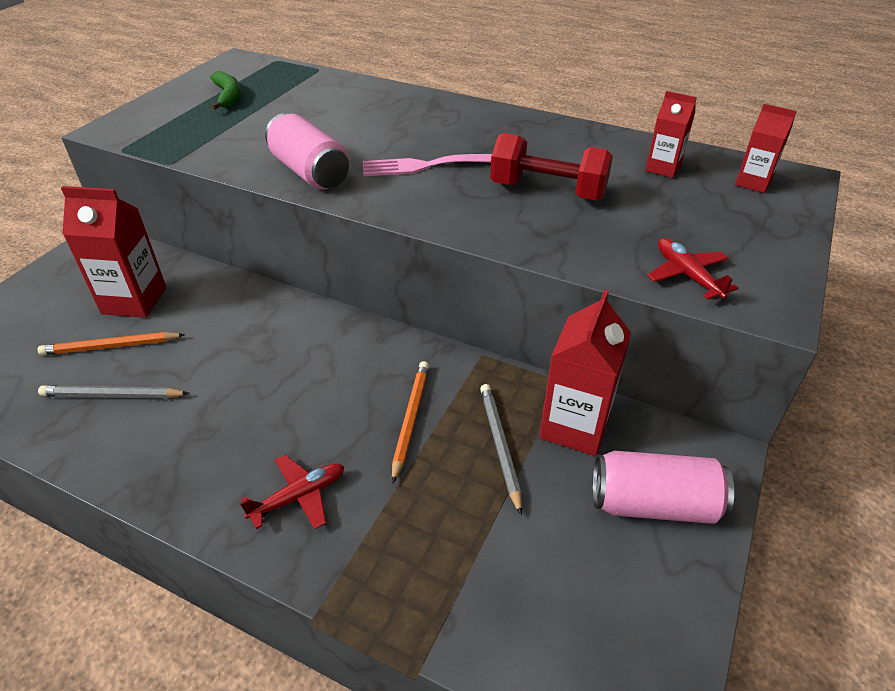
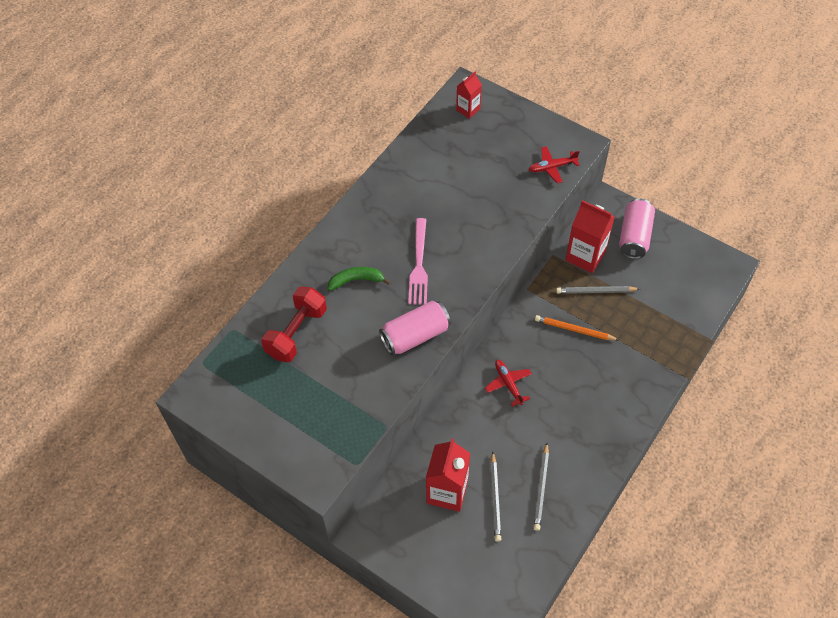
camera: 80 degrees left, 15 degrees up
(111, 346) = (495, 498): orange pencil -> grey pencil
(228, 96) = (274, 396): green banana -> green banana (356, 280)
(298, 497) = (622, 384): red plane -> red plane (508, 384)
(548, 191) = (461, 208): red dumbbell -> red dumbbell (296, 333)
(663, 168) = (444, 145): red carton -> none

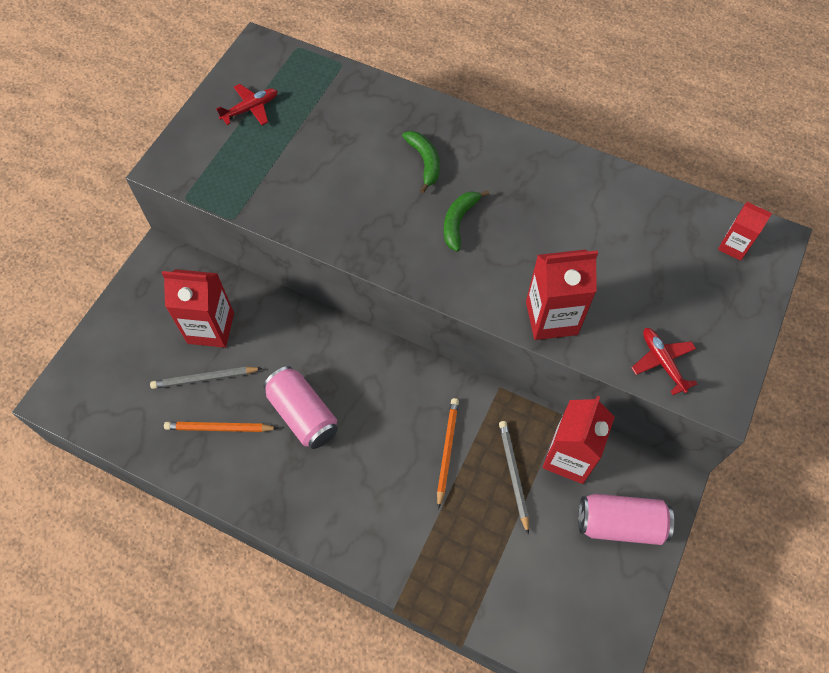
camera: 80 degrees right, 5 degrees up
(296, 333) = (345, 118): red dumbbell -> none
(415, 336) = (356, 231): pink can -> pink can (303, 414)
(419, 265) = (459, 222): pink fork -> green banana
(508, 384) = (355, 378): red plane -> red plane (250, 109)
(511, 222) = (551, 318): none -> red carton
(541, 488) = (219, 428): grey pencil -> orange pencil

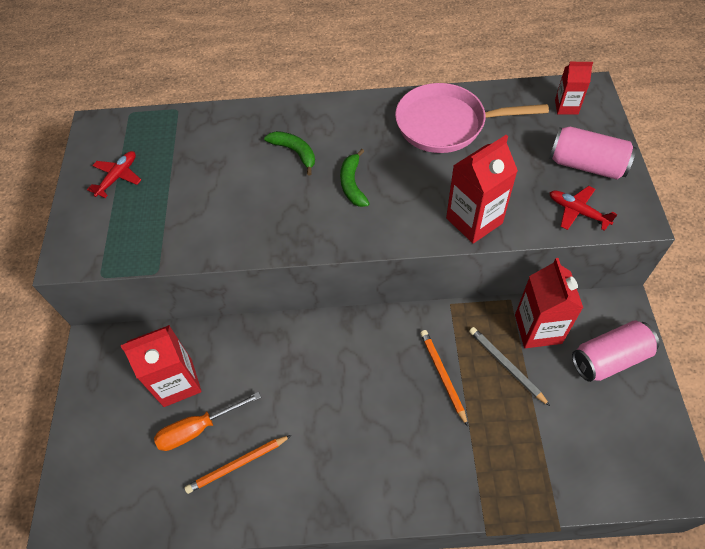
camera: 25 degrees left, 5 degrees down
(205, 378) = (198, 429): grey pencil -> orange screwdriver
(303, 414) = (305, 412): pink can -> pink can (586, 165)
(592, 204) = (446, 124): none -> pink pan

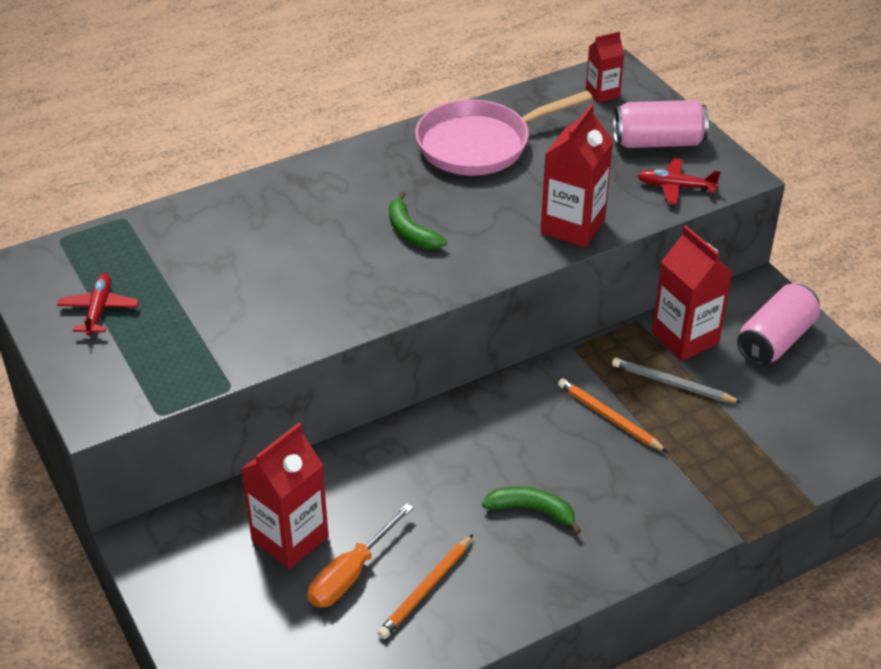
camera: 30 degrees left, 15 degrees down
(295, 152) = (316, 220): green banana -> green banana (532, 510)

